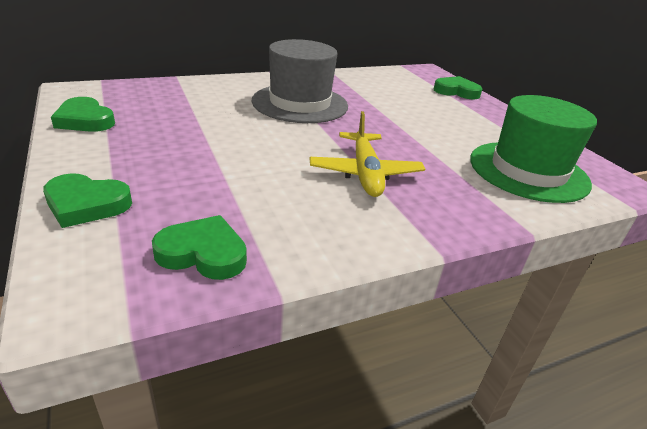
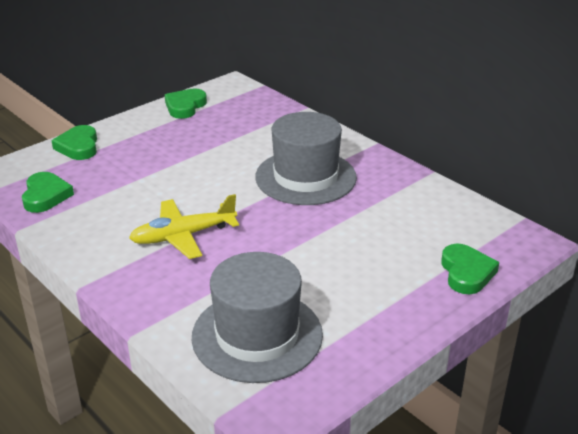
camera: 75 degrees right, 0 degrees up
(528, 171) = (257, 335): green hat -> grey hat

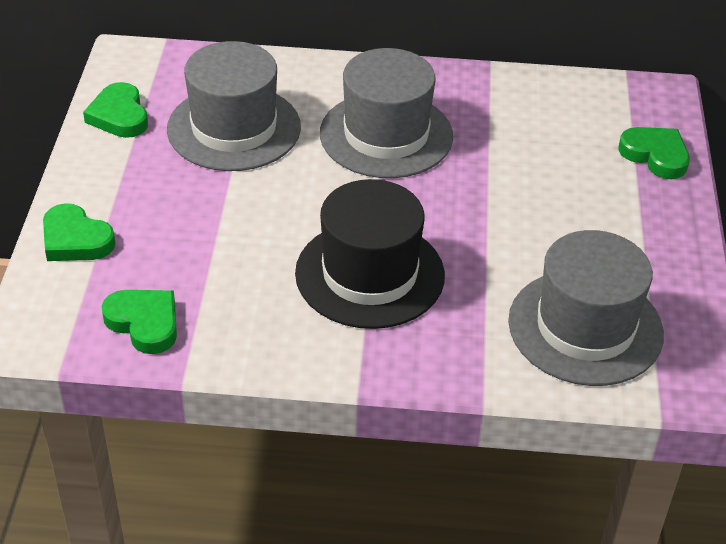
camera: 45 degrees left, 10 degrees up
(183, 236) = (370, 274): yellow plane -> black hat
(230, 136) = (234, 128): none -> grey hat

